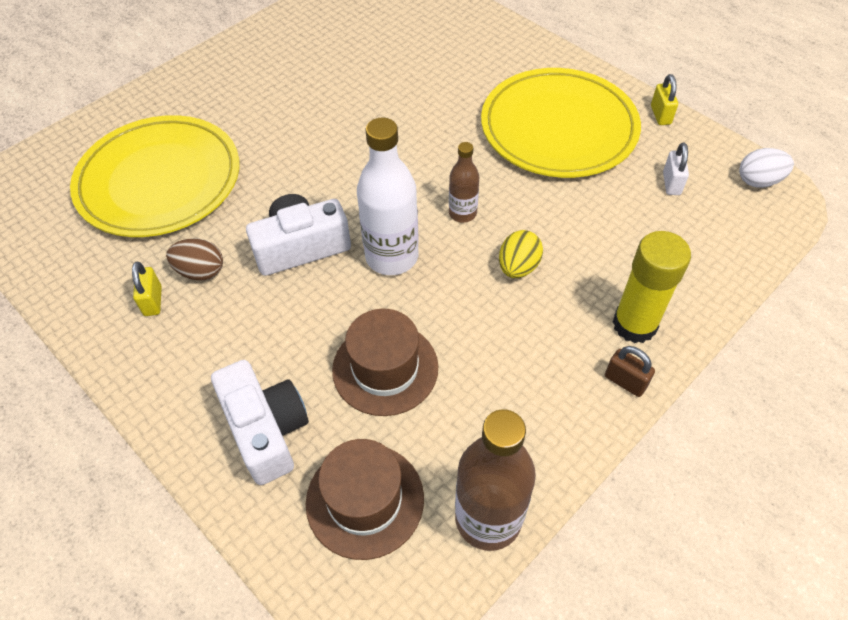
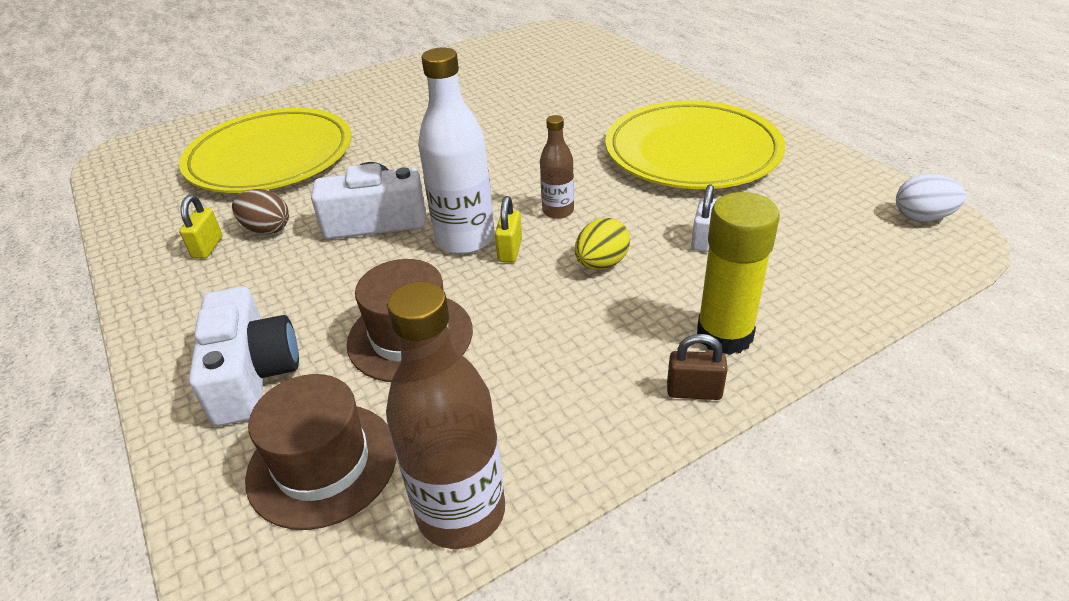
camera: 15 degrees right, 15 degrees down
(625, 381) = (694, 391): brown padlock -> brown padlock turned 45 degrees counterclockwise
(660, 115) = (813, 151): yellow padlock -> yellow padlock (510, 250)
(671, 183) = (810, 209): white padlock -> white padlock (703, 240)

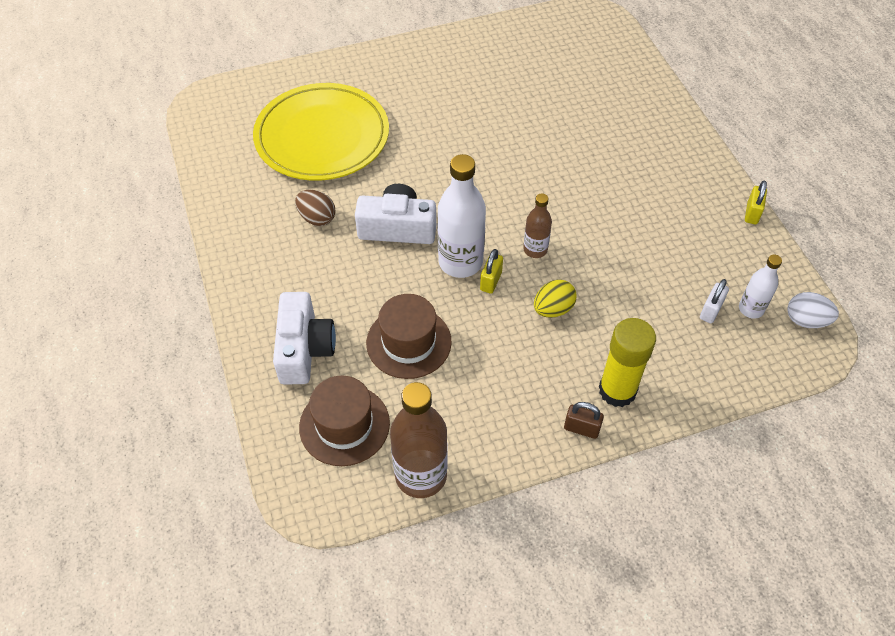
camera: 10 degrees right, 15 degrees up
(207, 247) = (274, 226): yellow padlock -> yellow padlock (752, 213)
(692, 152) = (659, 209): yellow plate -> none
(703, 240) = (633, 304): white padlock -> white padlock (710, 311)
(849, 219) = (751, 309): none -> white bottle

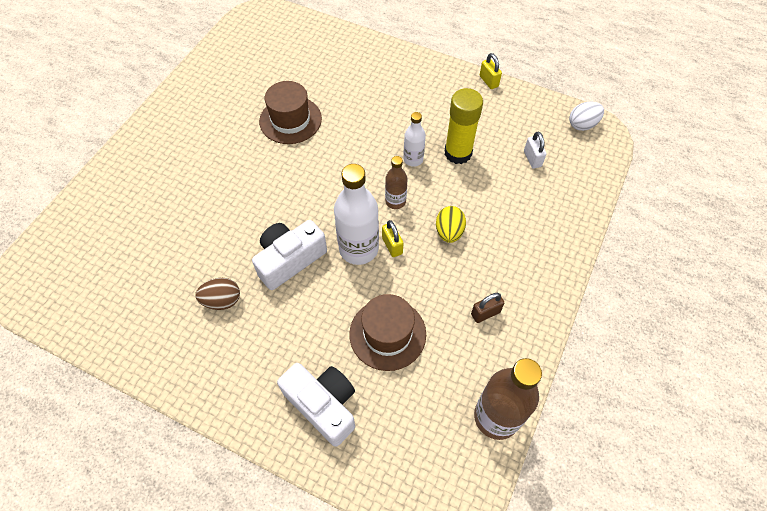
camera: 45 degrees left, 5 degrees up
(322, 137) = (156, 236): yellow plate -> none
(344, 425) = (411, 432): brown hat -> brown hat (290, 120)
(581, 428) = (548, 294): brown padlock -> brown padlock (485, 313)
(617, 390) = (539, 252): yellow glue stick -> yellow glue stick (458, 153)
(751, 309) = (550, 140): white bottle -> white bottle (413, 159)

